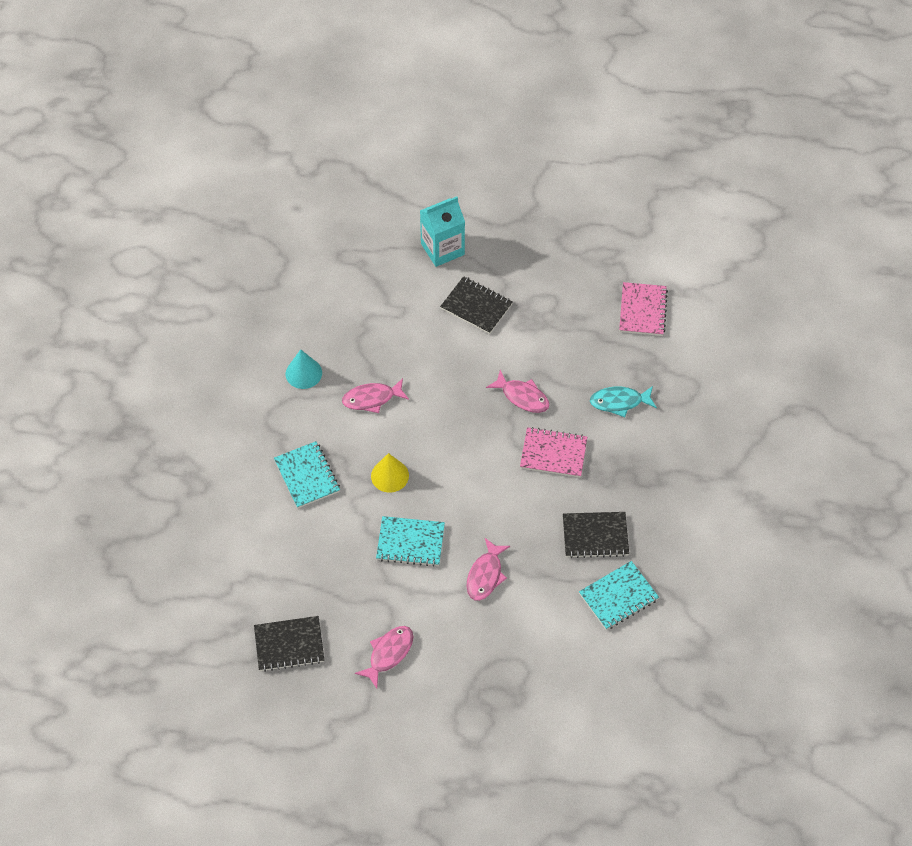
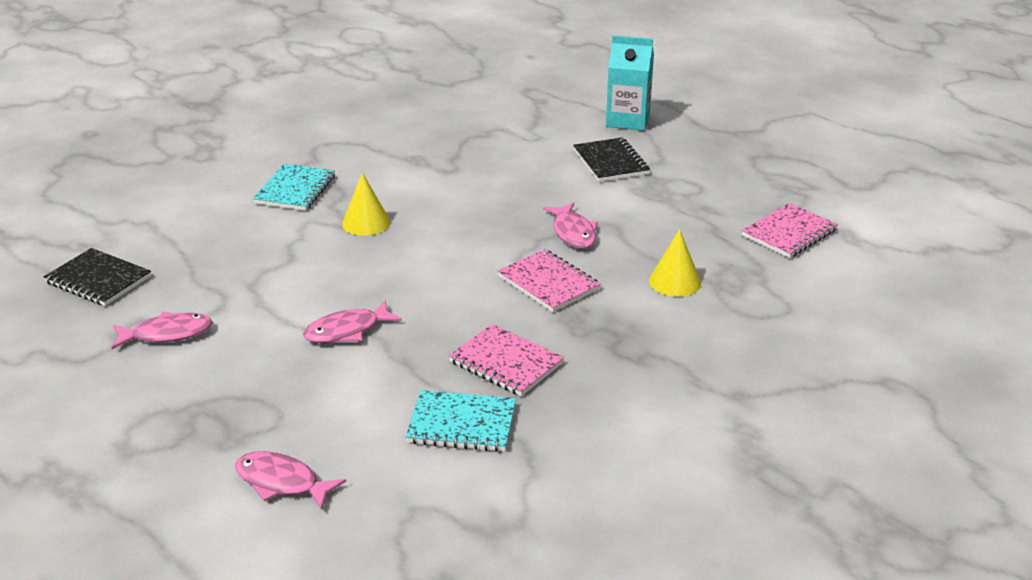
camera: 40 degrees right, 25 degrees down
(303, 373) = (392, 135): turquoise cone -> none
(372, 399) = (426, 173): pink fish -> pink fish (282, 482)
(410, 542) = (313, 272): turquoise notebook -> none
(595, 536) = (506, 363): black notebook -> pink notebook
(619, 402) = (675, 281): turquoise fish -> yellow cone

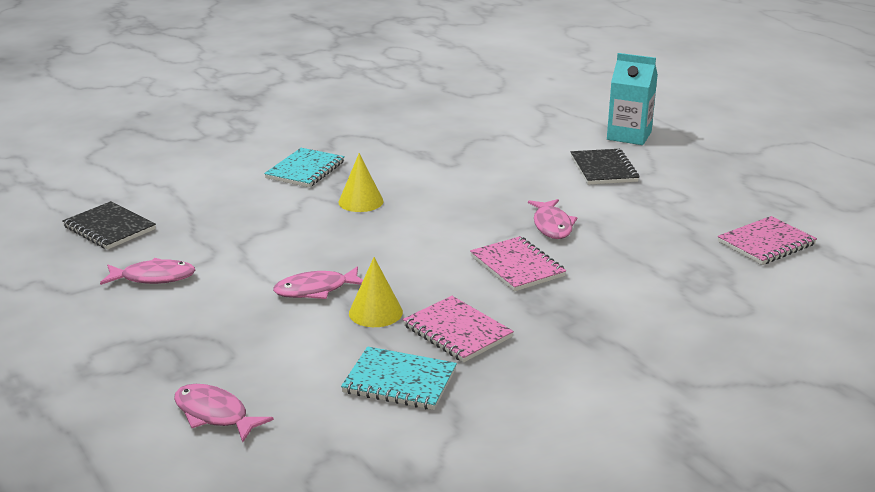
camera: 10 degrees right, 5 degrees down
(675, 281) = (641, 276): yellow cone -> yellow cone (375, 312)

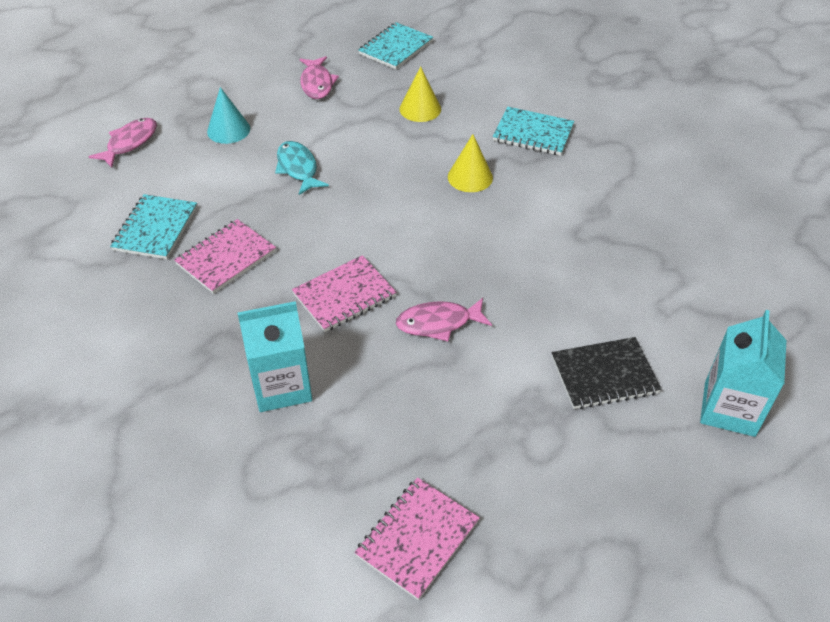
camera: 85 degrees right, 20 degrees up
(109, 228) = (395, 48): black notebook -> turquoise notebook
(221, 337) = (228, 130): none -> turquoise cone
(316, 290) = (298, 168): pink fish -> turquoise fish
(375, 312) = (260, 206): yellow cone -> yellow cone (420, 109)
(631, 298) = (282, 386): none -> turquoise carton
(766, 243) = (417, 538): pink notebook -> pink notebook turned 75 degrees clockwise

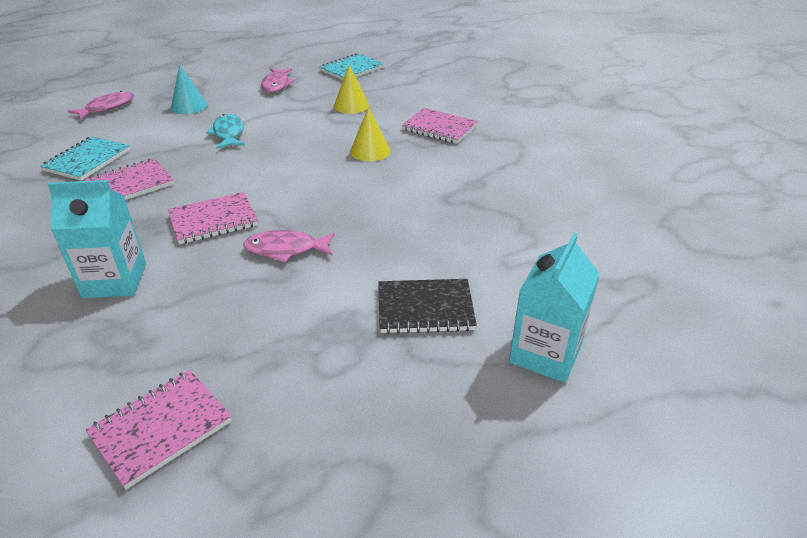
camera: 10 degrees right, 10 degrees down
(533, 133) = (439, 128): turquoise notebook -> pink notebook

